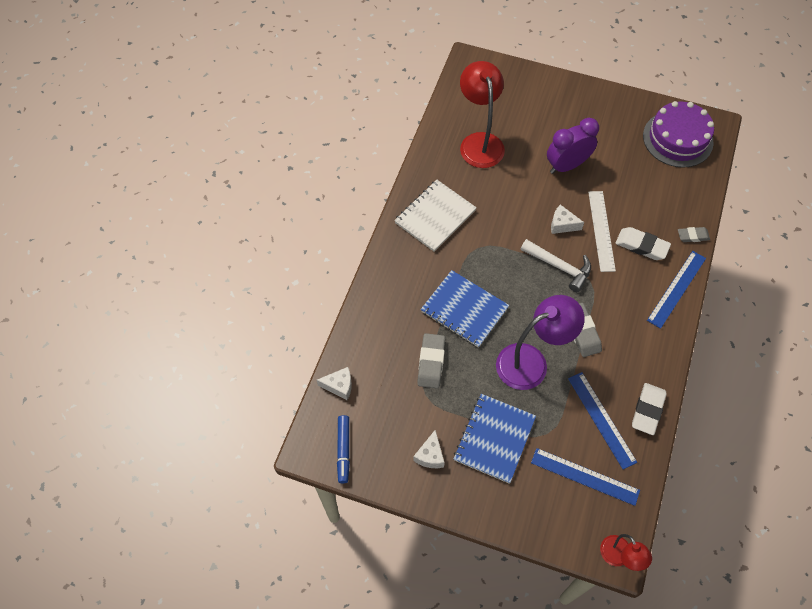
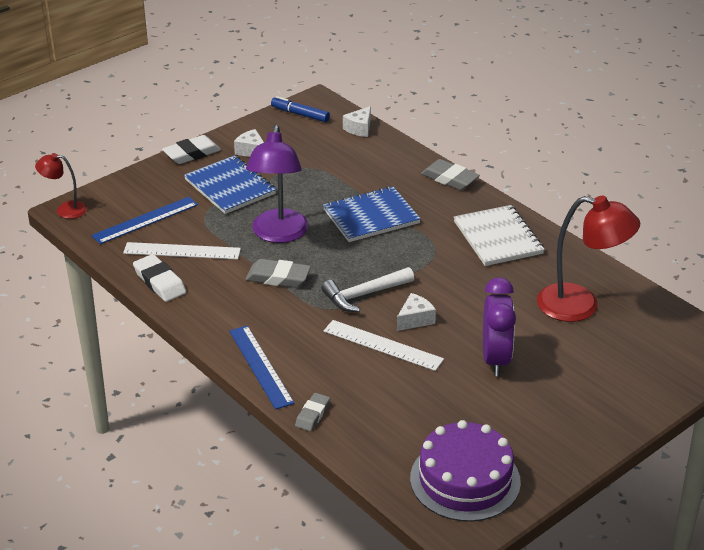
camera: 120 degrees right, 25 degrees down
(431, 362) = (335, 180): grey eraser -> grey eraser (449, 179)
(601, 419) = (182, 251): blue ruler -> white ruler
(641, 246) = (336, 366): white eraser -> white eraser (192, 154)

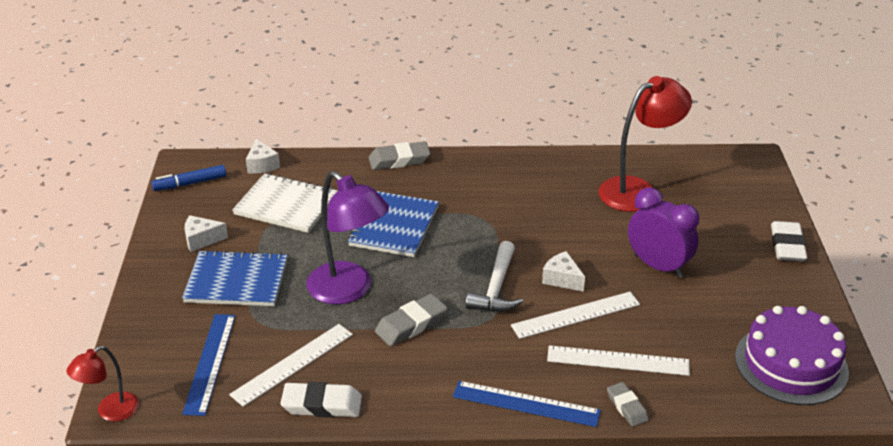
camera: 50 degrees left, 0 degrees up
(192, 154) = (149, 277): white eraser -> white eraser (787, 246)
(357, 388) = (618, 361): none -> white ruler
(415, 319) = (562, 279): white cheese -> white cheese turned 45 degrees counterclockwise
(498, 238) = (507, 180): white notebook -> white notebook (286, 205)

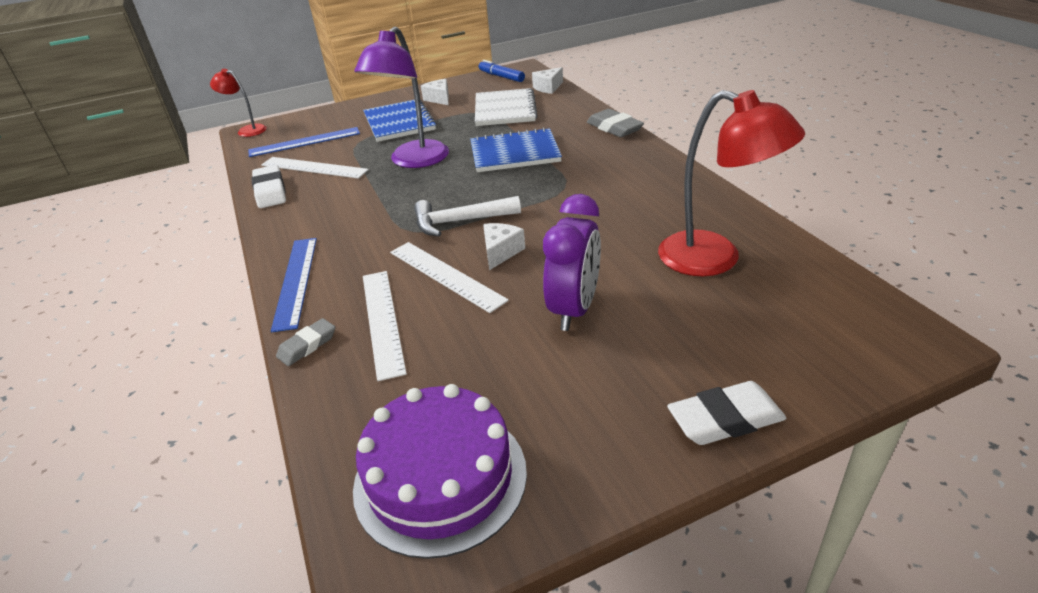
camera: 70 degrees right, 0 degrees up
(411, 324) = (384, 197): grey eraser -> none

